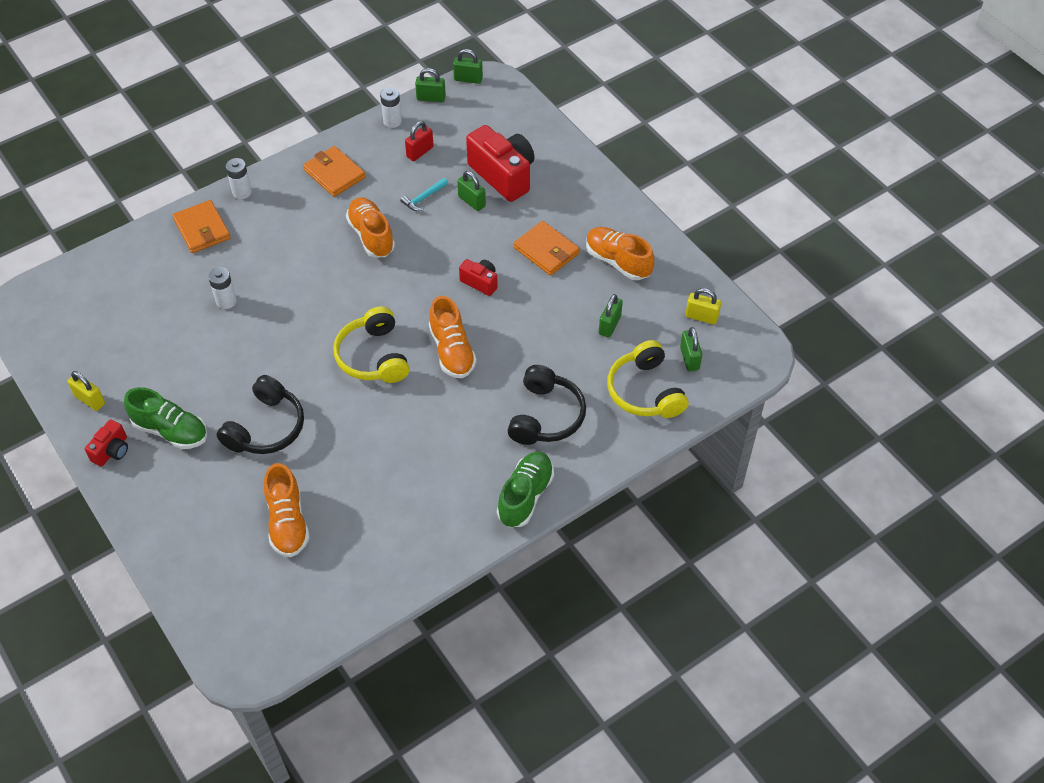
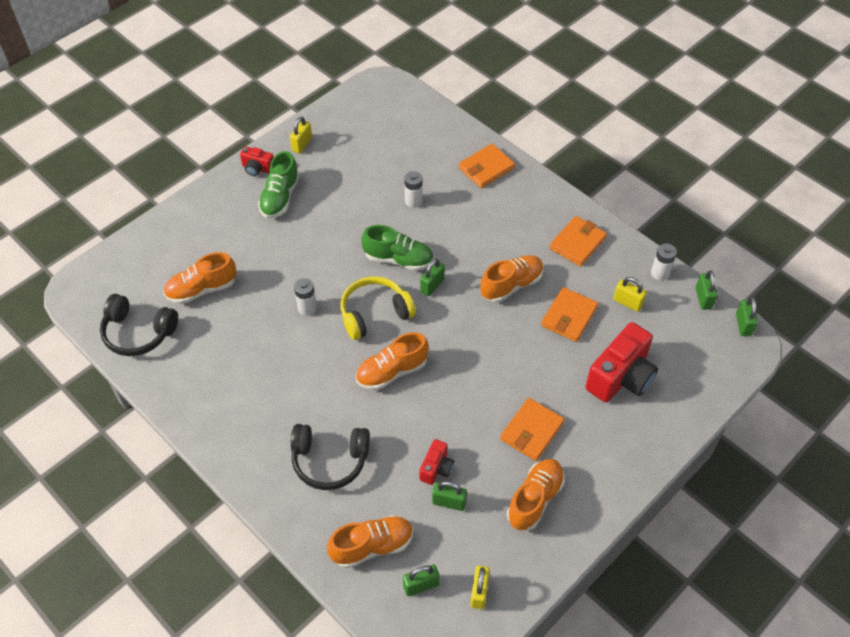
camera: 80 degrees right, 0 degrees up
(242, 192) = (535, 184): white battery -> white battery (307, 308)
(266, 427) = (290, 256): black headphones -> black headphones (138, 332)
(420, 152) = (627, 302): red padlock -> yellow padlock
(423, 198) = (569, 316): turquoise hammer -> orange wallet
(471, 201) = (577, 356): green padlock -> green padlock (432, 285)
(480, 282) = (477, 380): red camera -> red camera (436, 468)
(525, 496) = (240, 457): green shoe -> green shoe (398, 259)
(645, 391) = (372, 546): yellow headphones -> orange shoe

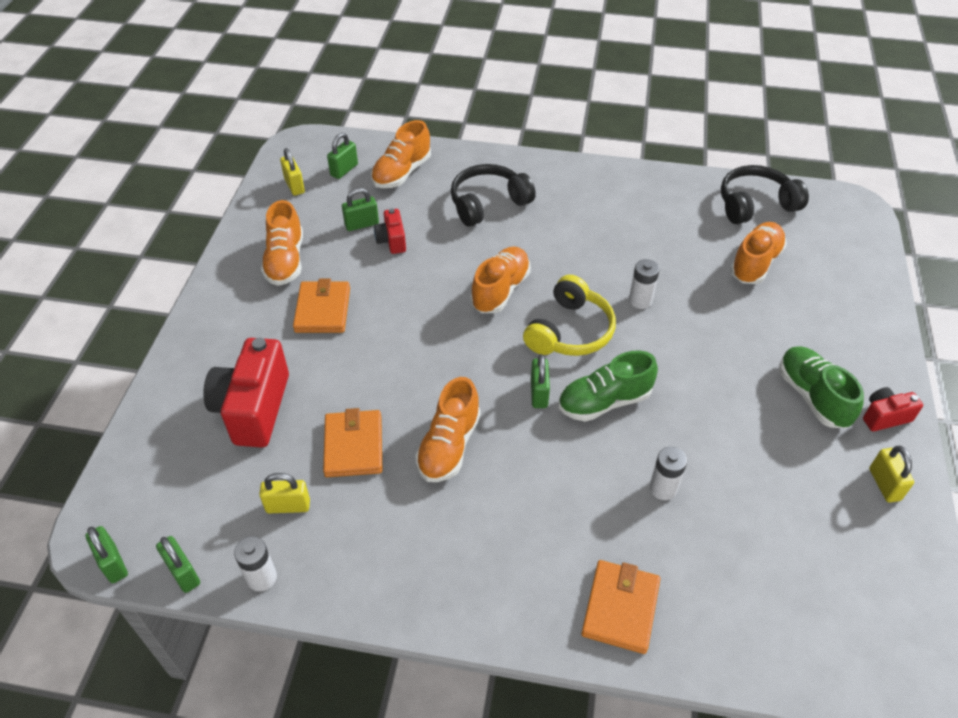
camera: 145 degrees right, 5 degrees down
(577, 243) = (403, 557): orange wallet -> none

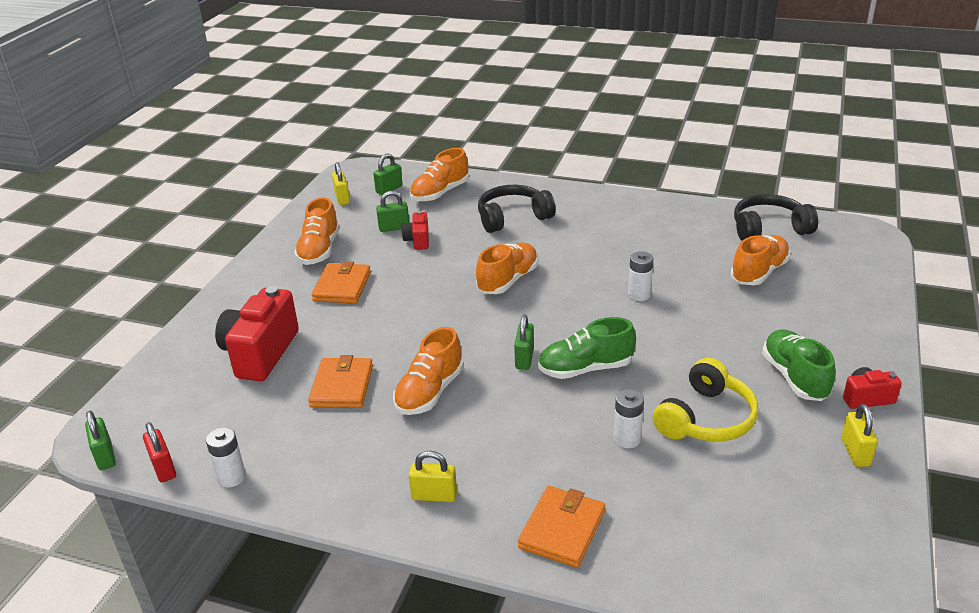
camera: 10 degrees right, 15 degrees down
(183, 573) = (163, 468): green padlock -> red padlock
(288, 506) = (270, 426): yellow padlock -> yellow padlock (434, 495)
(570, 331) = (565, 314): yellow headphones -> yellow headphones (706, 418)

